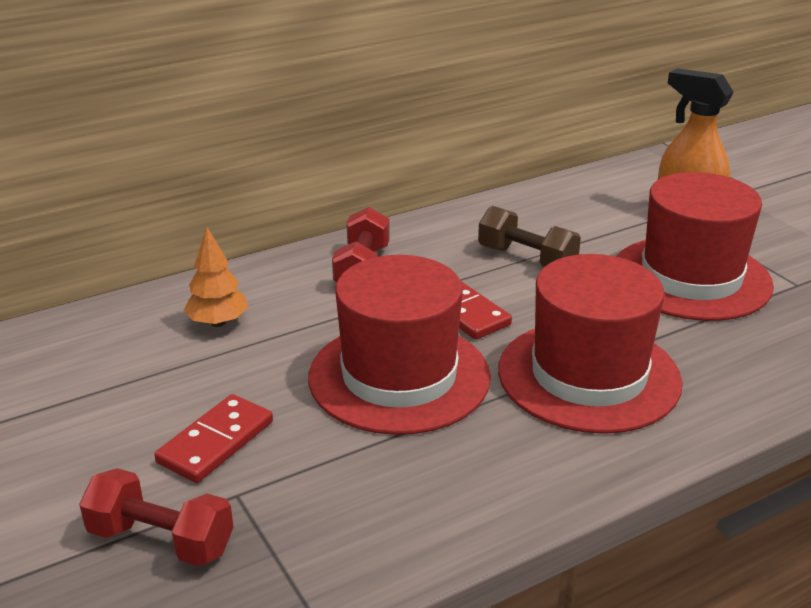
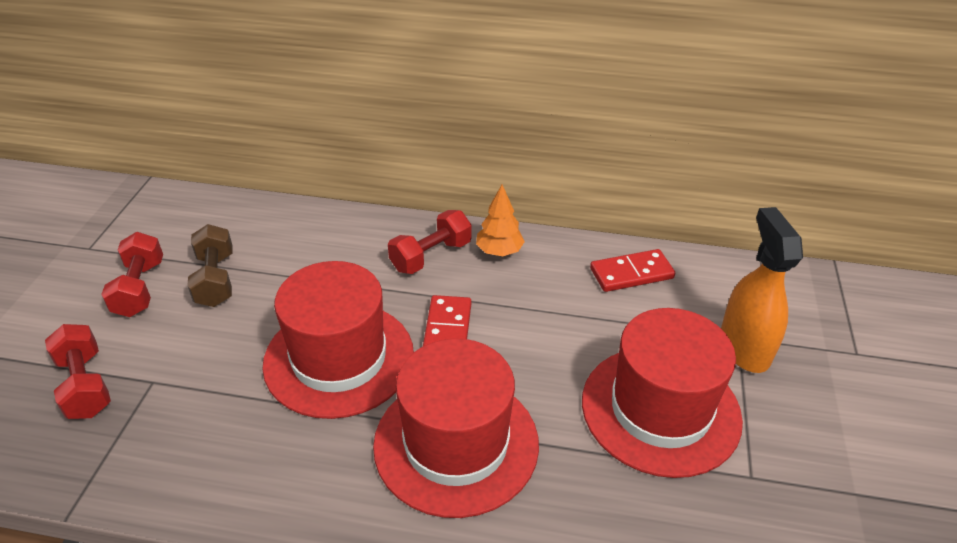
camera: 40 degrees right, 10 degrees up
(84, 436) = (140, 288): none -> red dumbbell
(215, 442) = (188, 337): red domino -> red domino (631, 273)
(218, 322) = (297, 249): orange tree -> orange tree (499, 251)
(527, 259) = (553, 313): brown dumbbell -> brown dumbbell (216, 279)

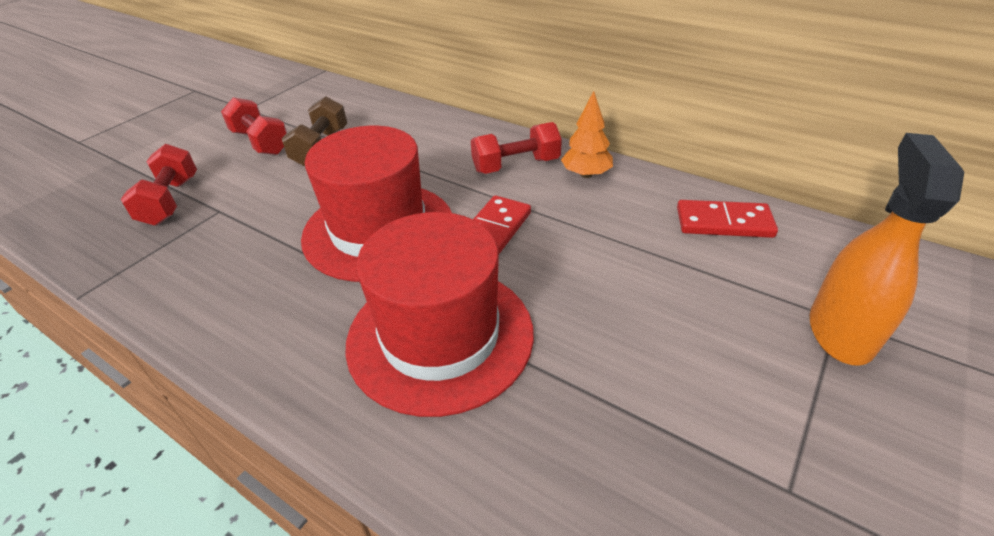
camera: 25 degrees right, 0 degrees up
(140, 288) = (261, 142): red dumbbell -> red dumbbell turned 60 degrees counterclockwise
(660, 409) = (695, 370): red hat -> none

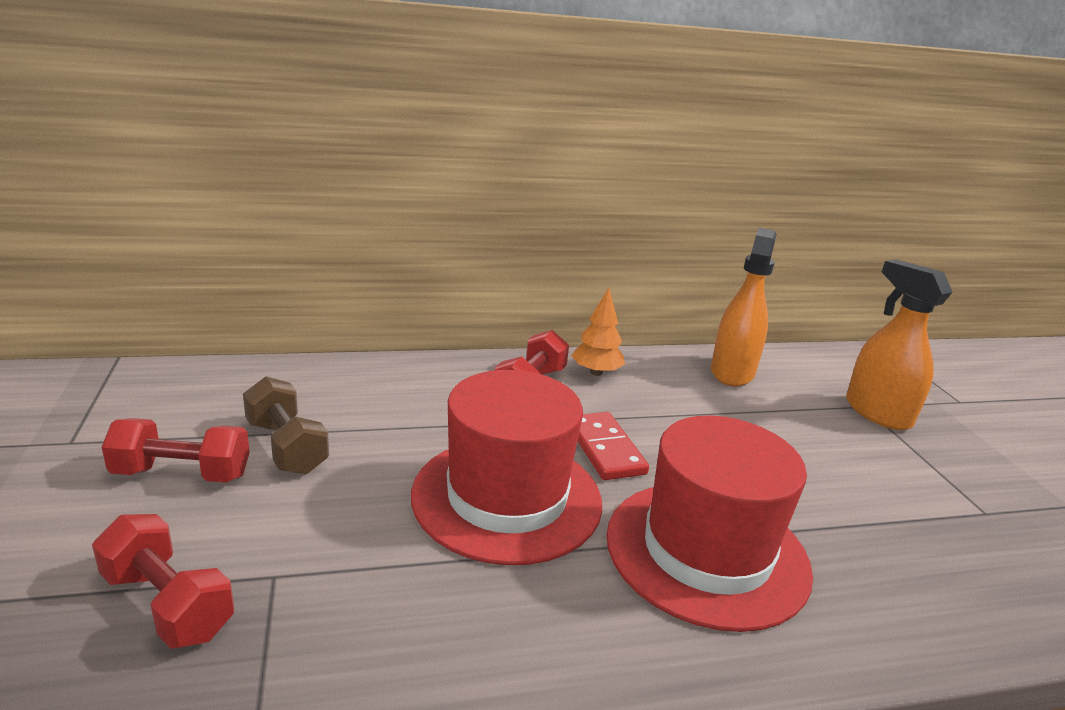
camera: 50 degrees left, 15 degrees down
(724, 222) = (732, 372): red domino -> orange spray bottle

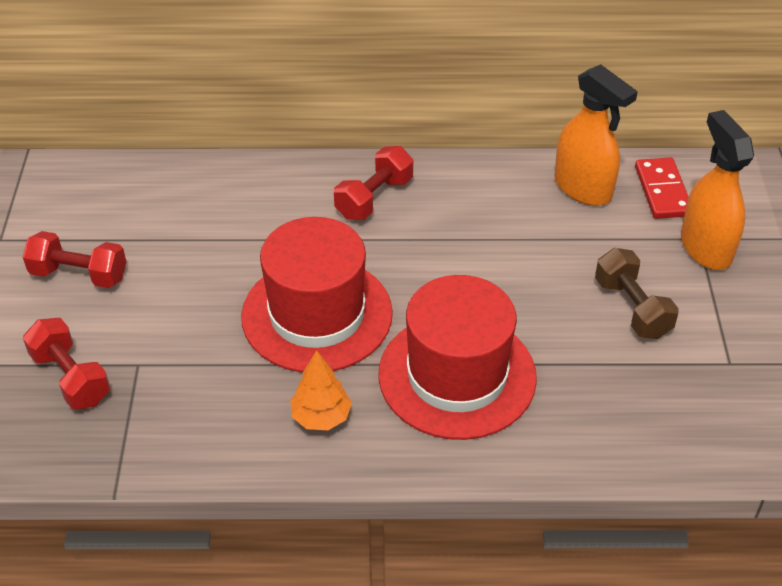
camera: 15 degrees right, 20 degrees up
(287, 447) = (156, 254): brown dumbbell -> brown dumbbell (632, 308)
(596, 372) = (443, 183): orange tree -> orange tree (321, 417)
(605, 449) = (415, 273): red domino -> red domino (662, 191)
(732, 372) = (583, 188): orange spray bottle -> orange spray bottle turned 105 degrees clockwise

